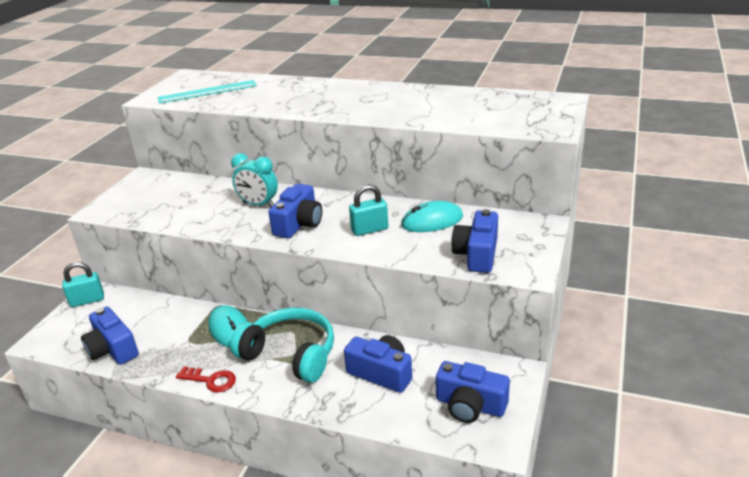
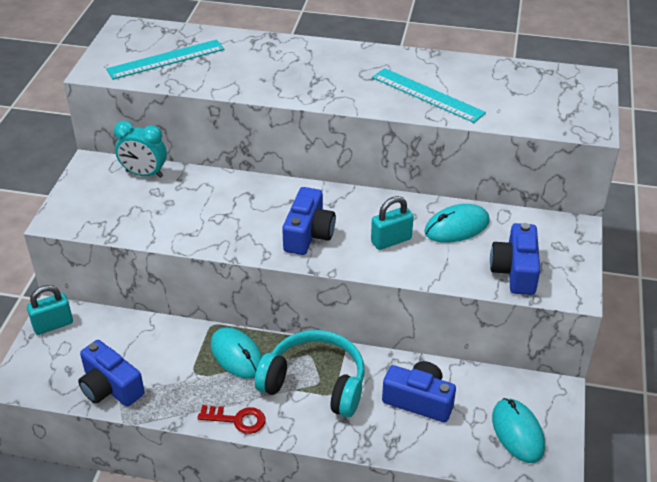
camera: 10 degrees left, 10 degrees up
(258, 204) = (252, 207): turquoise clock -> turquoise clock (144, 174)
(413, 110) = (427, 95): none -> turquoise ruler
(470, 405) = (517, 432): blue camera -> turquoise mouse

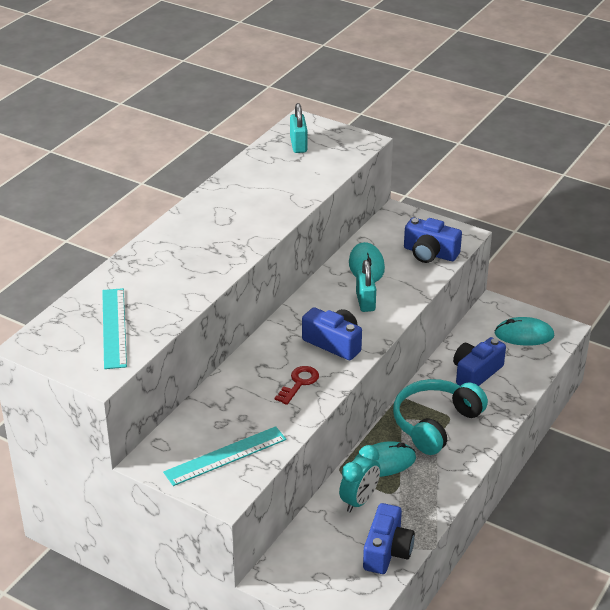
camera: 70 degrees left, 5 degrees down
(53, 325) = (285, 582): turquoise padlock -> turquoise padlock (298, 145)
(110, 387) = (387, 551): blue camera -> blue camera turned 45 degrees counterclockwise
(144, 174) = (188, 426): turquoise clock -> turquoise clock (359, 501)
(237, 420) = (456, 477): red key -> red key (299, 383)
(427, 95) = (274, 198): turquoise ruler -> turquoise ruler (225, 455)

